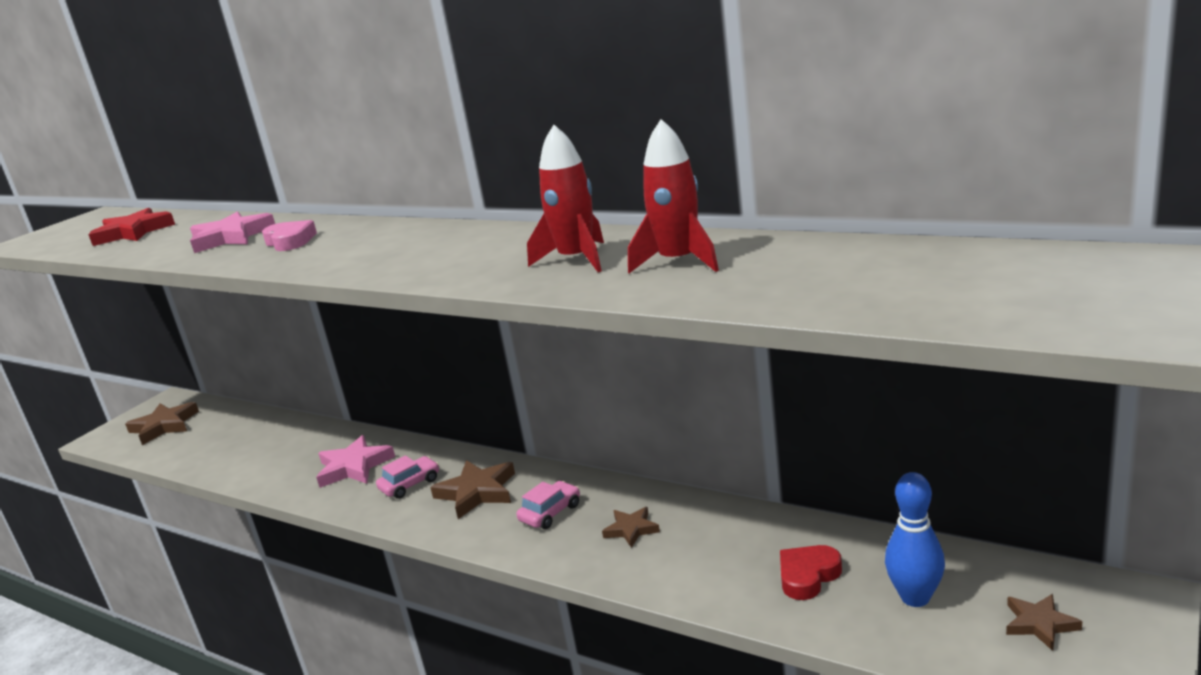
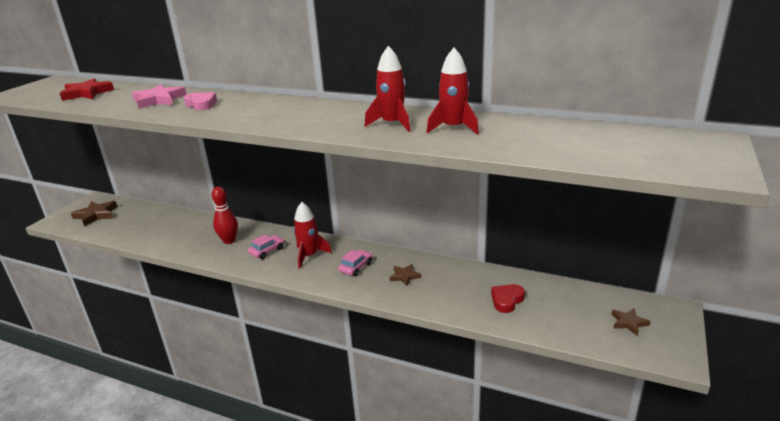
camera: 10 degrees left, 5 degrees up
(354, 467) = (229, 241): pink star -> red bowling pin
(477, 492) = (309, 256): brown star -> red rocket
(915, 597) = (564, 311): blue bowling pin -> none

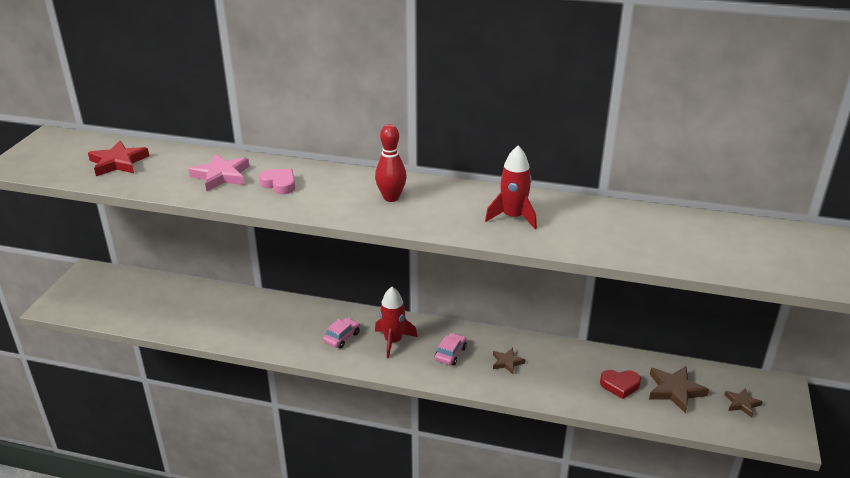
camera: 10 degrees left, 5 degrees up
(96, 215) = (104, 295): brown star -> brown star (675, 390)
(229, 241) = (291, 325): red bowling pin -> red bowling pin (391, 198)
(453, 128) = (579, 223): red rocket -> none
(506, 300) = (620, 385): red heart -> red heart turned 120 degrees counterclockwise

